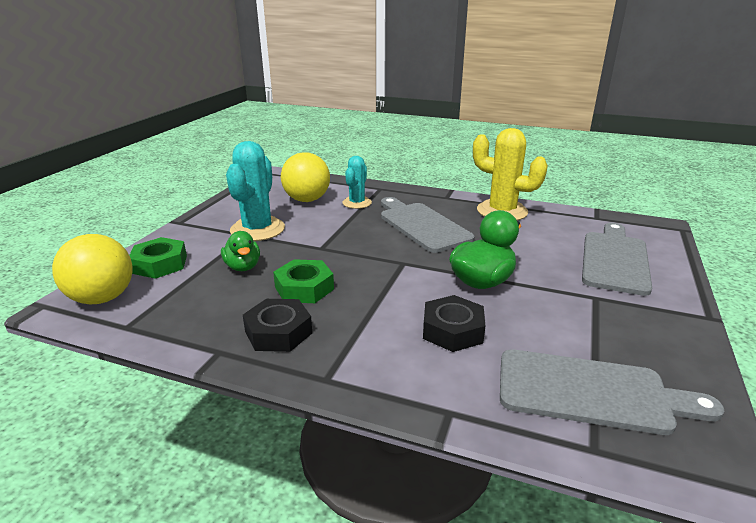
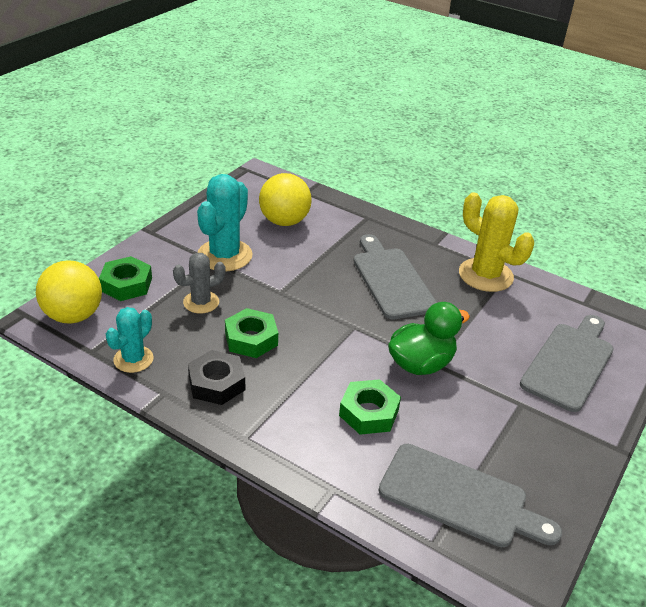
camera: 10 degrees right, 10 degrees up
(243, 267) = (201, 302): green duck -> grey cactus
(357, 203) = (335, 235): turquoise cactus -> turquoise cactus (133, 359)
(452, 330) = (369, 412): black nut -> green nut

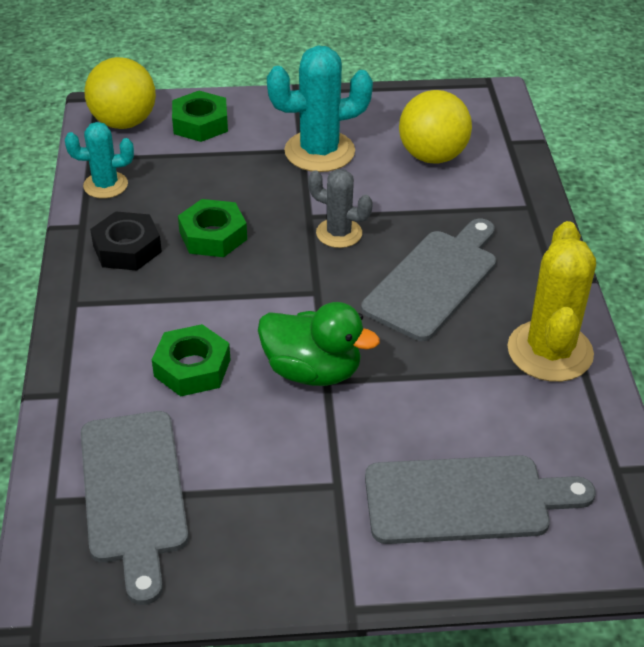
camera: 55 degrees right, 5 degrees up
(201, 302) = (229, 177): grey cactus -> grey cactus (339, 233)

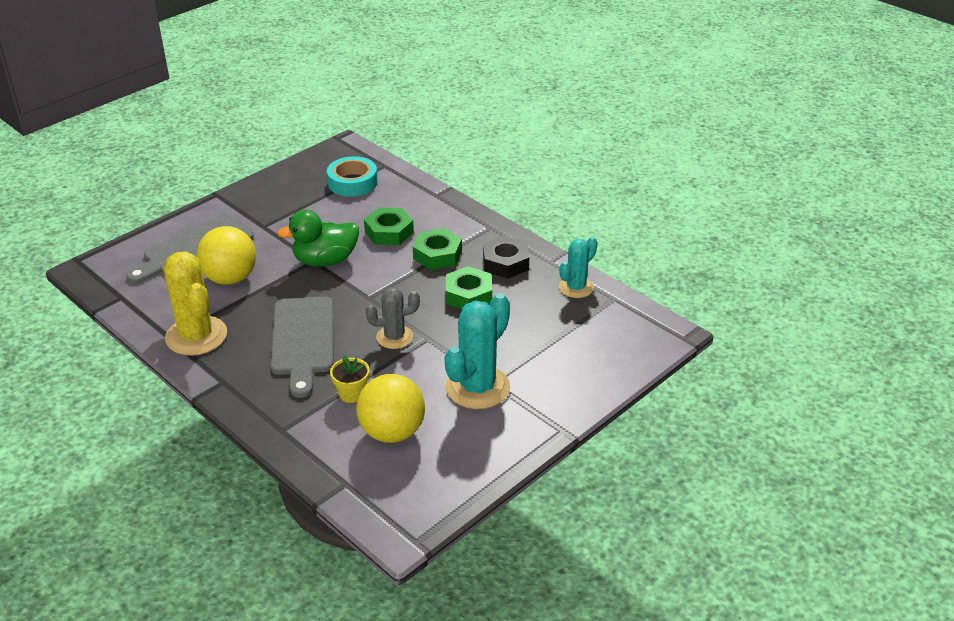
camera: 140 degrees right, 5 degrees down
(124, 122) = (637, 332): yellow ball -> yellow ball (230, 278)
(133, 493) = (352, 182): grey cutting board -> turquoise tape
(200, 123) = (588, 361): green nut -> green nut (437, 255)
(436, 203) = (352, 393): none -> yellow flower pot

